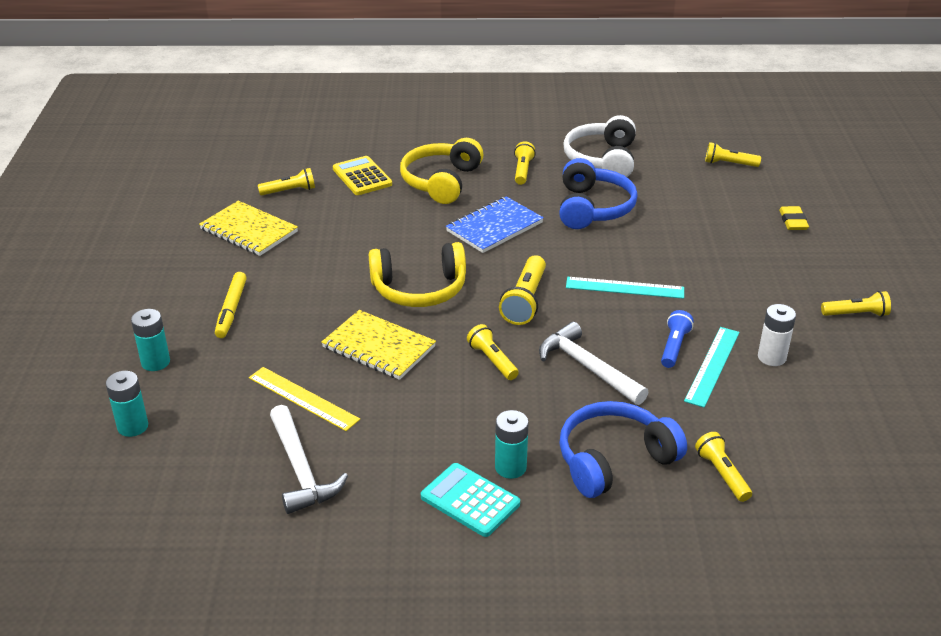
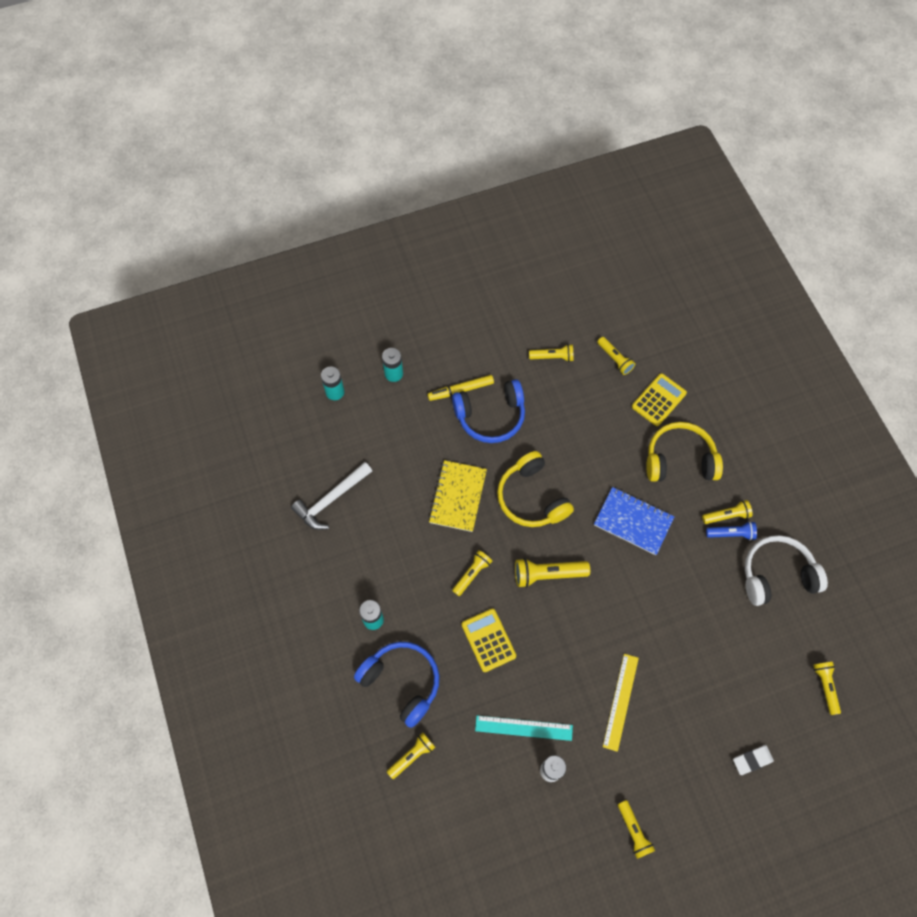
camera: 70 degrees right, 30 degrees up
(249, 231) = (552, 357): yellow notebook -> yellow flashlight
(303, 398) = (392, 473): yellow ruler -> yellow ruler (620, 701)
(470, 500) = (337, 605): turquoise calculator -> none
(588, 368) = (488, 640): white hammer -> yellow calculator
(593, 208) = (695, 588): blue headphones -> blue headphones (490, 416)
(624, 288) = (594, 642): turquoise ruler -> none
(674, 347) = (535, 695): blue flashlight -> blue flashlight (731, 534)
(793, 221) = (752, 760): yellow eraser -> white eraser

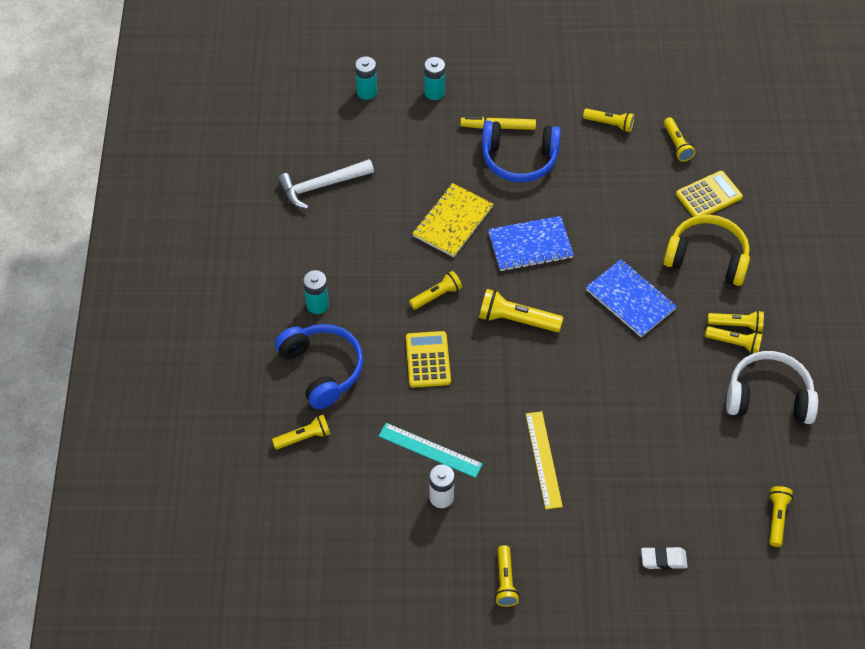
camera: 20 degrees right, 10 degrees down
(531, 498) = (530, 245): yellow headphones -> blue notebook
(620, 701) = (543, 459): yellow ruler -> yellow ruler turned 45 degrees counterclockwise
(731, 534) = (734, 343): blue flashlight -> yellow flashlight

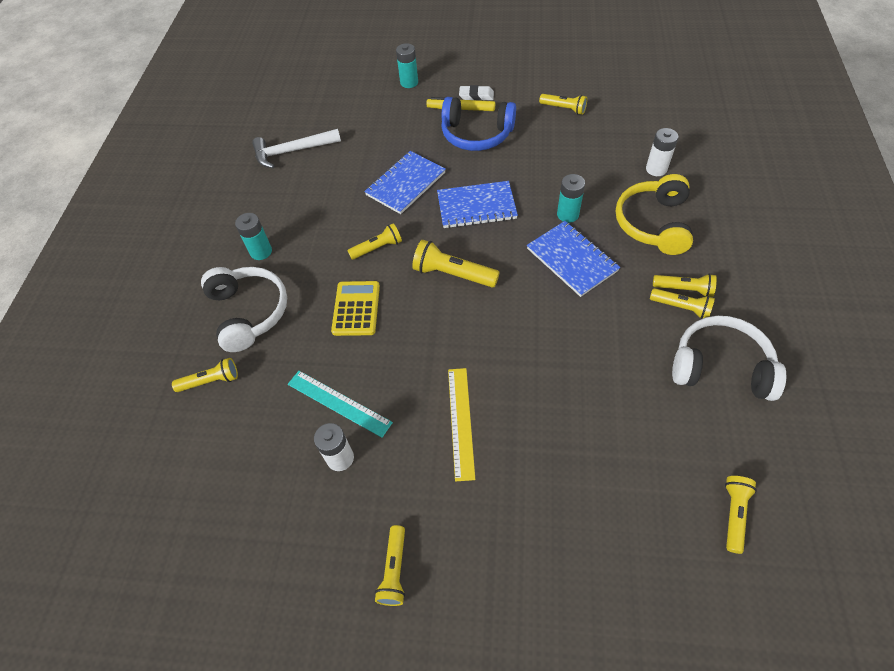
camera: 10 degrees right, 0 degrees up
(322, 369) = (249, 312): blue headphones -> white headphones
(367, 92) = (350, 81): turquoise battery -> turquoise battery (567, 214)
(452, 222) = (405, 184): yellow notebook -> blue notebook
(663, 559) = (591, 558): white eraser -> white eraser (476, 96)
(677, 145) = (626, 126): yellow flashlight -> none
(707, 257) = (653, 223): yellow headphones -> yellow headphones turned 105 degrees counterclockwise
(708, 196) = (656, 169): yellow calculator -> white battery

